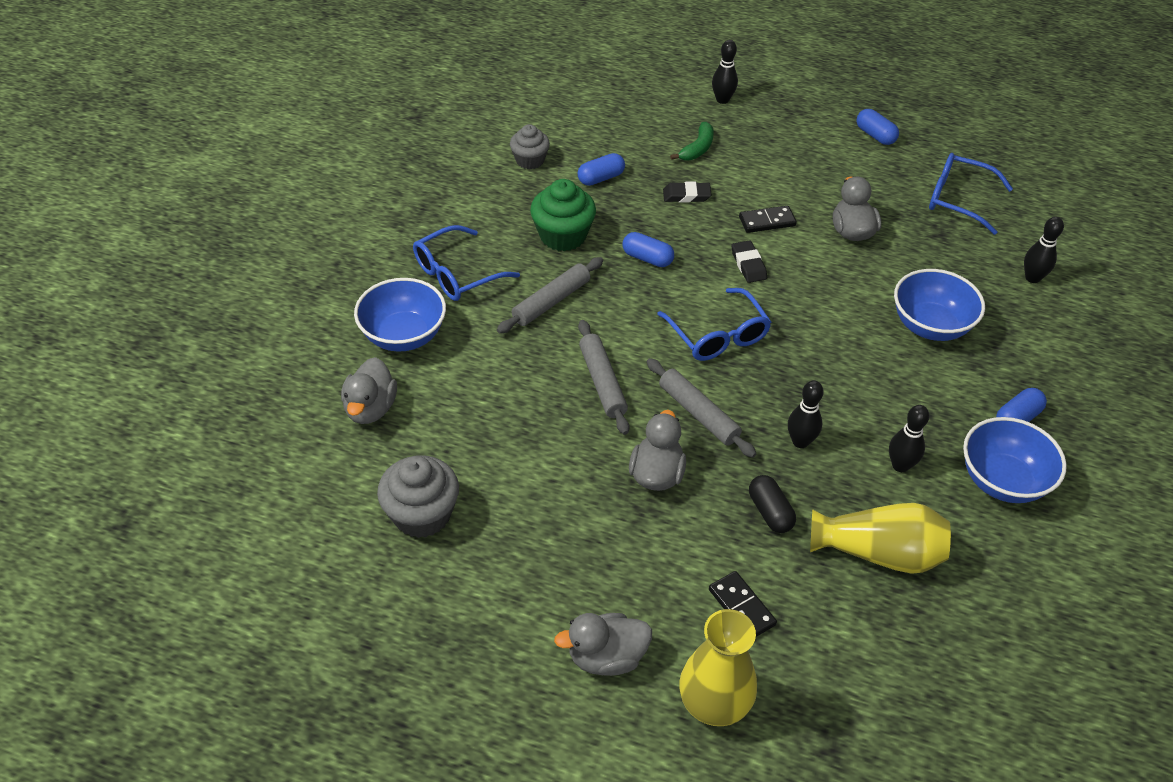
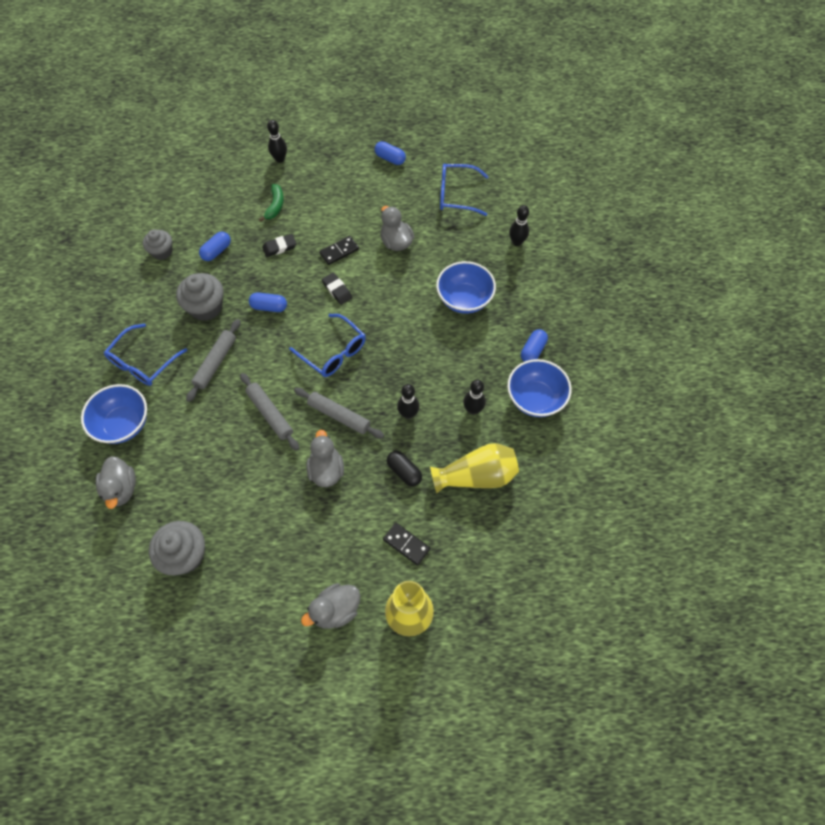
camera: 20 degrees left, 15 degrees up
(563, 236) = (206, 307): green cupcake -> grey cupcake

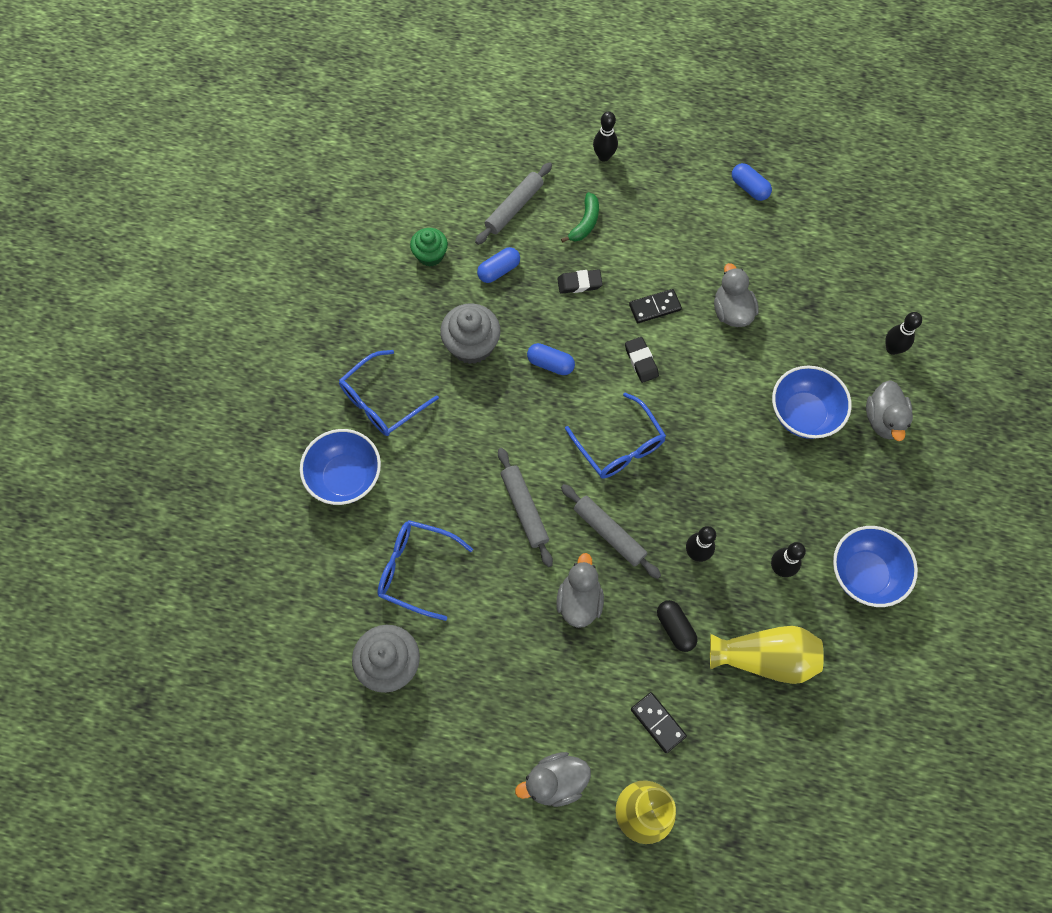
camera: 15 degrees right, 5 degrees up
(121, 489) = (329, 560): grey duck -> grey duck (883, 420)
(162, 252) = (430, 255): grey cupcake -> green cupcake
(215, 363) = (470, 424): grey rolling pin -> grey rolling pin (514, 208)
(456, 195) = (827, 261): blue glasses -> blue glasses (416, 570)
(533, 351) = (877, 507): blue capsule -> none

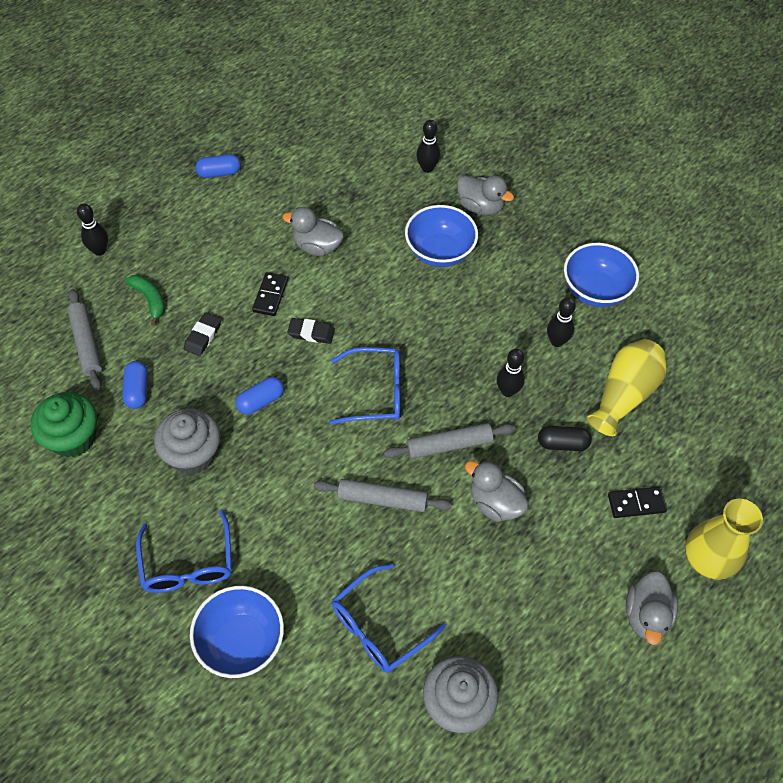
camera: 60 degrees left, 10 degrees down
(430, 255) = (73, 437): green cupcake -> green cupcake, size x1.53

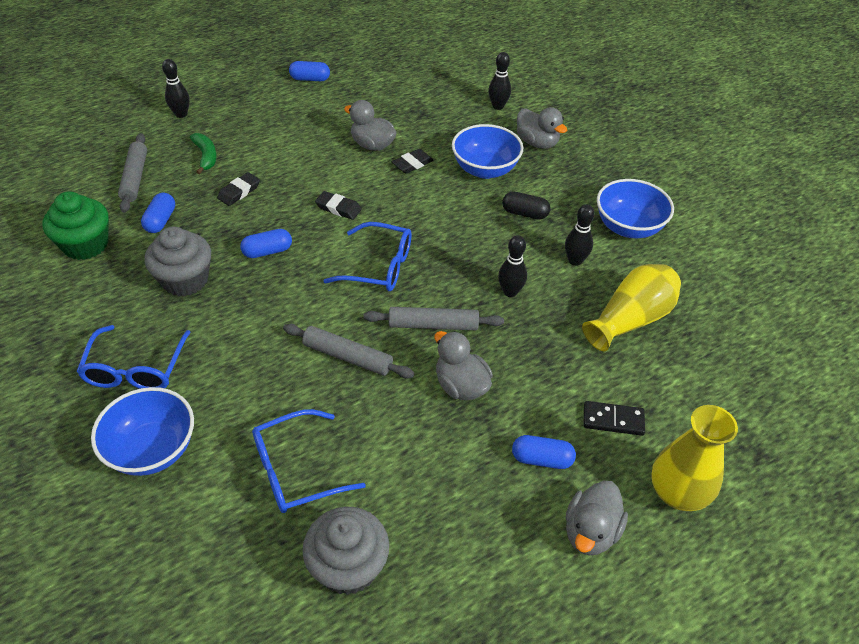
camera: 15 degrees right, 10 degrees down
(270, 295) = (314, 173): black domino -> none
(365, 261) = (412, 164): none -> black eraser
(562, 444) = (551, 348): black capsule -> black capsule (525, 213)
(587, 558) = (542, 459): none -> blue capsule

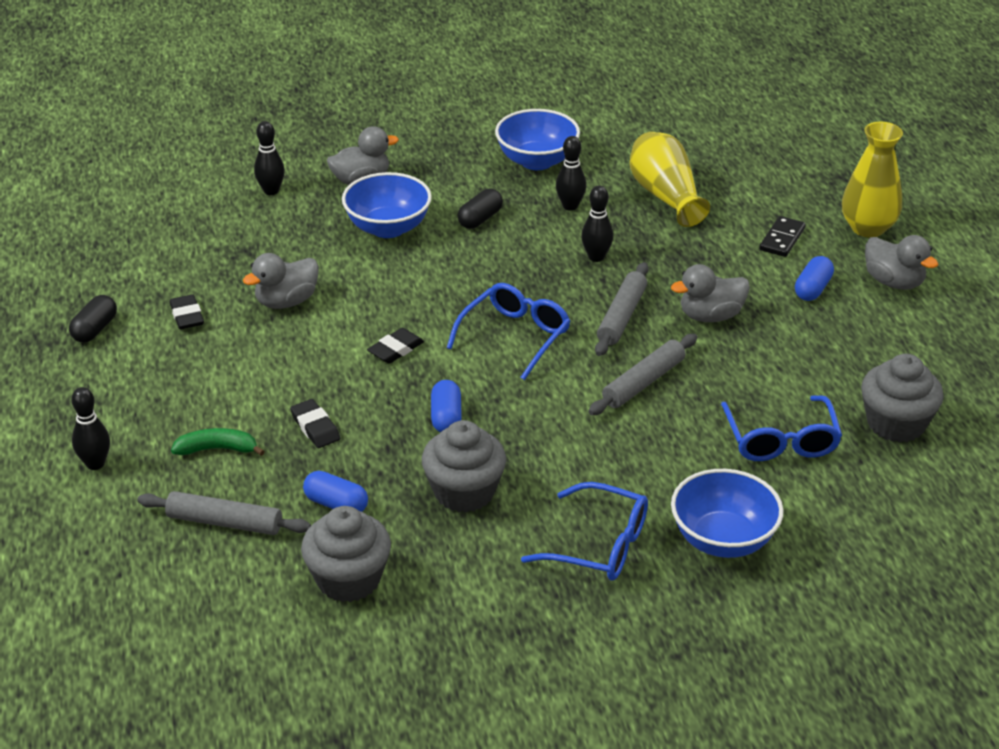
camera: 70 degrees left, 10 degrees down
(86, 245) = (348, 579): green cupcake -> grey cupcake
(310, 79) = (95, 329): blue capsule -> black capsule
(412, 164) = (344, 278): black eraser -> black eraser (187, 316)

